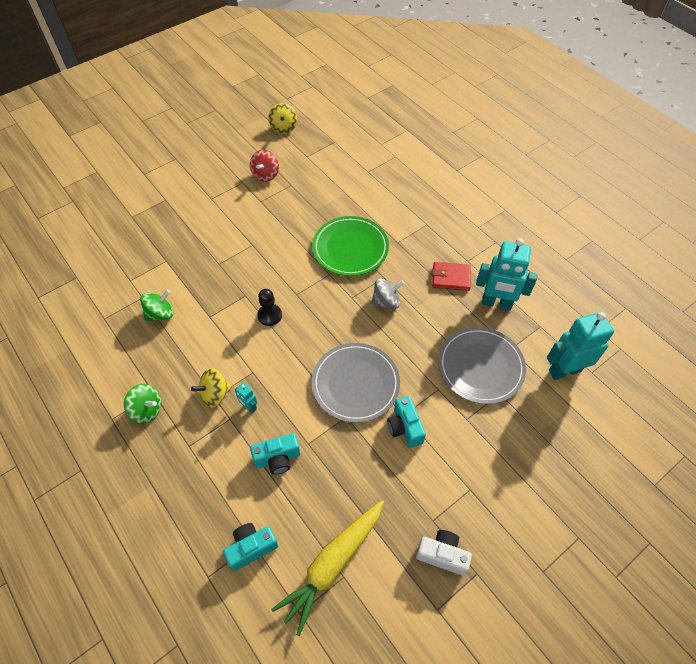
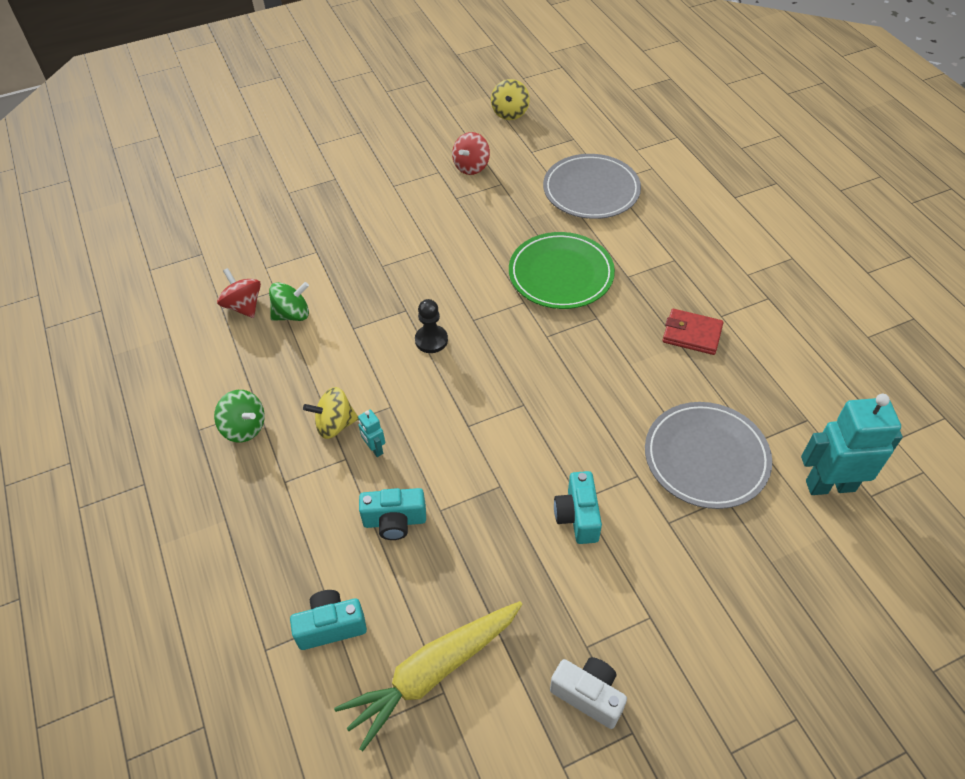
camera: 15 degrees right, 5 degrees down
(121, 314) = (244, 306): none -> red spinning top
(355, 384) = (524, 447): grey plate -> grey plate (591, 190)
(386, 301) = (593, 349): grey spinning top -> none
(496, 303) = (750, 378): turquoise robot -> none

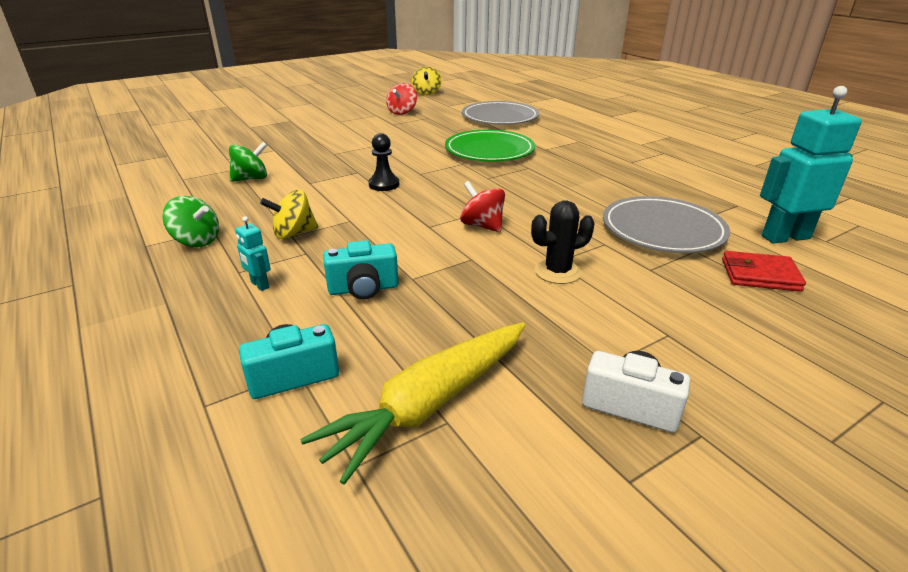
camera: 10 degrees left, 20 degrees down
(244, 306) = (204, 177): red spinning top -> red spinning top (482, 226)
(375, 449) = (336, 245): turquoise robot -> turquoise robot (259, 285)
(577, 516) = (557, 272): turquoise camera -> black cactus
(692, 334) = (612, 170): red wallet -> red wallet (760, 275)

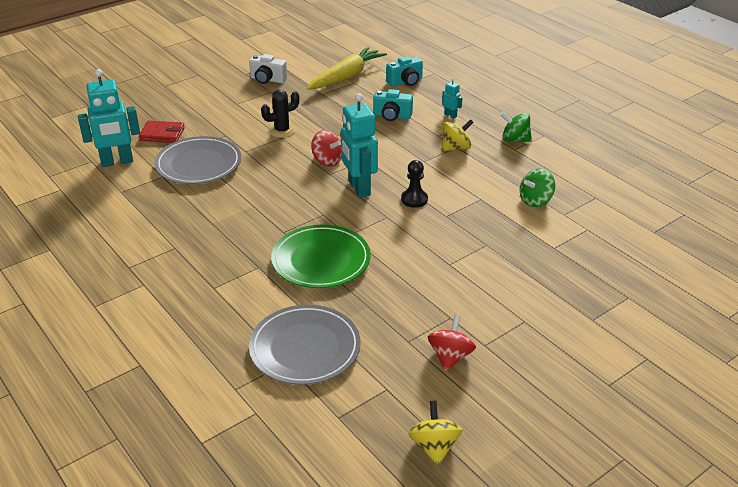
camera: 175 degrees right, 5 degrees up
(363, 289) = (392, 116): turquoise camera -> turquoise camera turned 150 degrees counterclockwise
(444, 196) = (359, 188): none -> turquoise robot

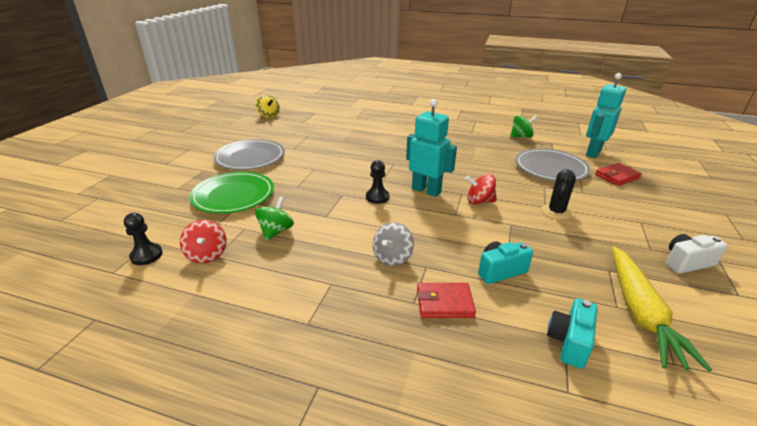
camera: 145 degrees right, 5 degrees down
(305, 348) = (353, 122): grey plate -> grey plate (250, 157)
(321, 260) = (391, 149): green plate -> green plate (233, 195)
(450, 115) = (444, 303): turquoise robot -> red wallet
(450, 356) = (281, 136): red spinning top -> red spinning top (207, 255)
(456, 148) = (392, 257): yellow spinning top -> grey spinning top
(515, 139) = (339, 298): green spinning top -> green spinning top (521, 136)
(656, 219) = (146, 255): none -> black pawn

